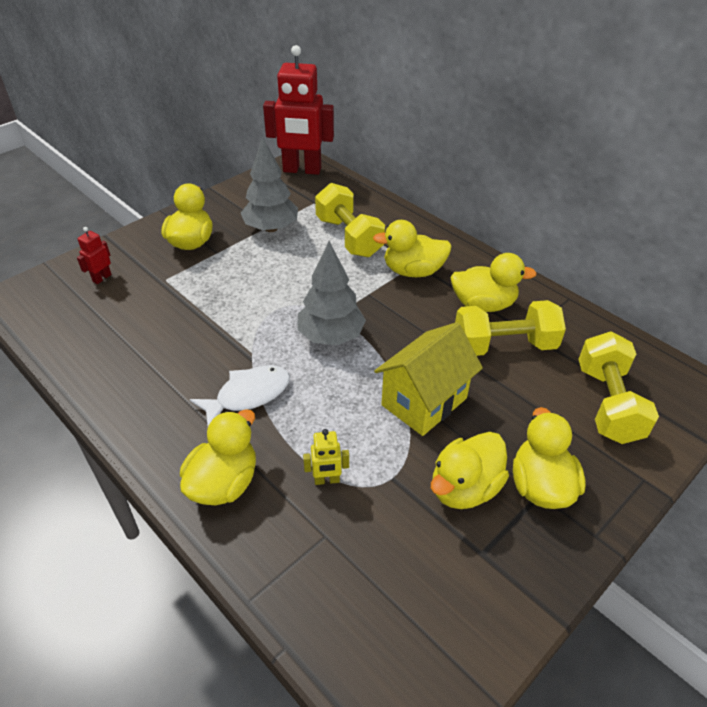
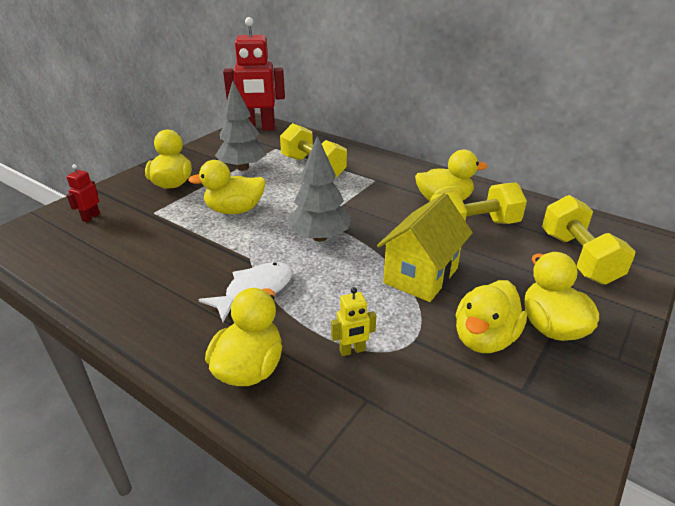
camera: 10 degrees left, 10 degrees down
(413, 271) = (376, 185): yellow duck -> yellow duck (235, 210)

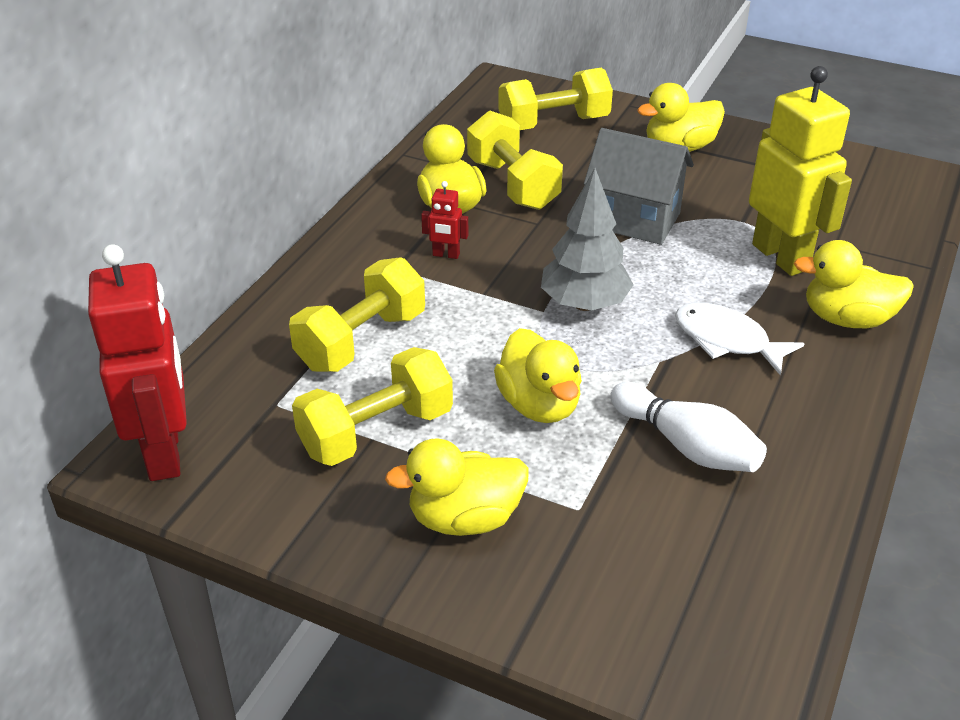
camera: 100 degrees left, 5 degrees up
(91, 217) = (627, 596): red robot -> red robot (446, 255)
(169, 253) = (686, 446): none -> white bowling pin
(243, 168) = (376, 432): grey tree -> yellow dumbbell
(352, 350) = (781, 257): yellow robot -> yellow robot, size x2.40
(421, 276) = (634, 220): yellow house -> grey house
(484, 338) = (717, 182): yellow duck -> none

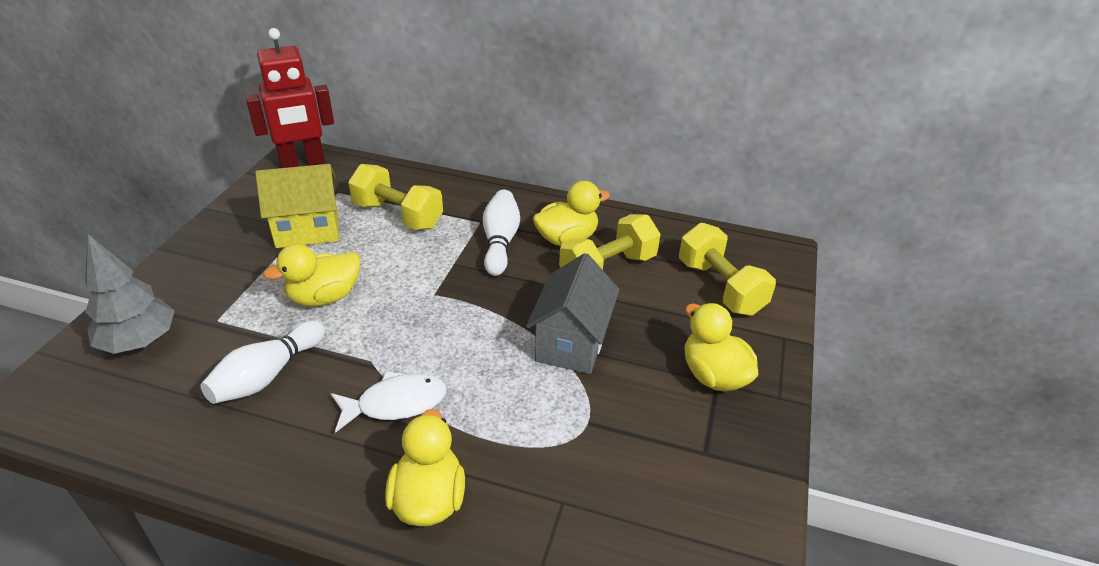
camera: 80 degrees right, 0 degrees up
(376, 432) = (307, 230): yellow dumbbell -> yellow house
(446, 255) = (500, 242): red robot -> white bowling pin
(464, 518) = (222, 271): yellow duck -> none
(584, 304) = (443, 315): grey tree -> grey tree (139, 342)
(727, 340) = (396, 403): white fish -> white fish turned 45 degrees clockwise
(781, 257) = (530, 450): yellow robot -> none

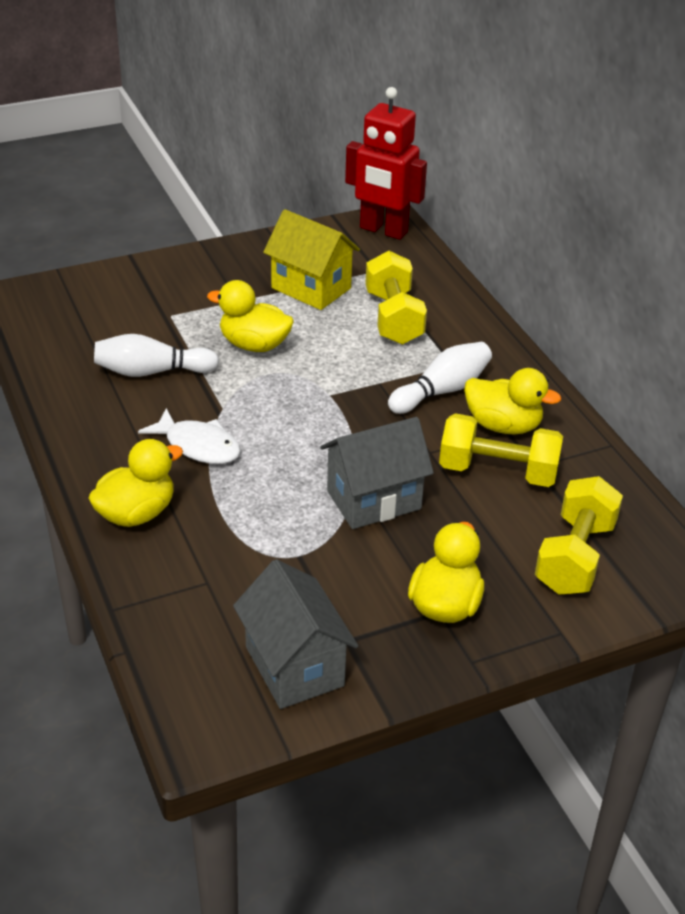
camera: 50 degrees right, 0 degrees up
(139, 342) = (112, 299): grey tree -> none
(708, 504) = (294, 666): none -> grey house

